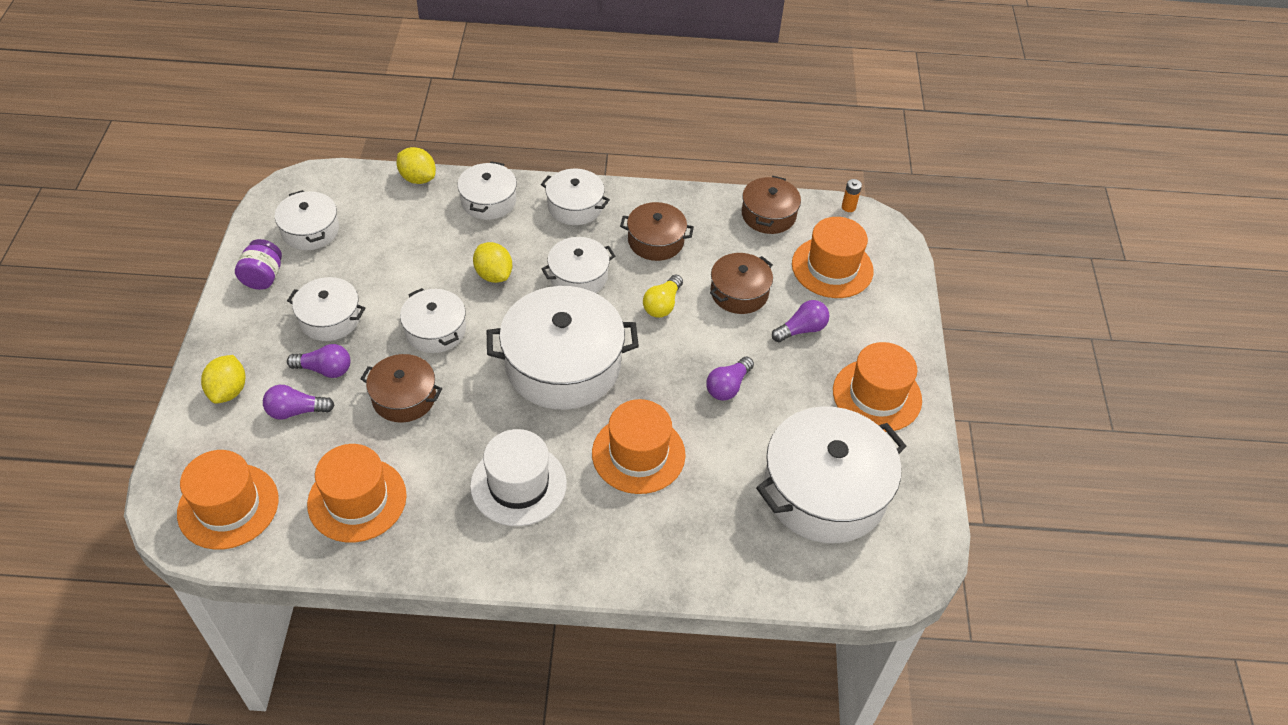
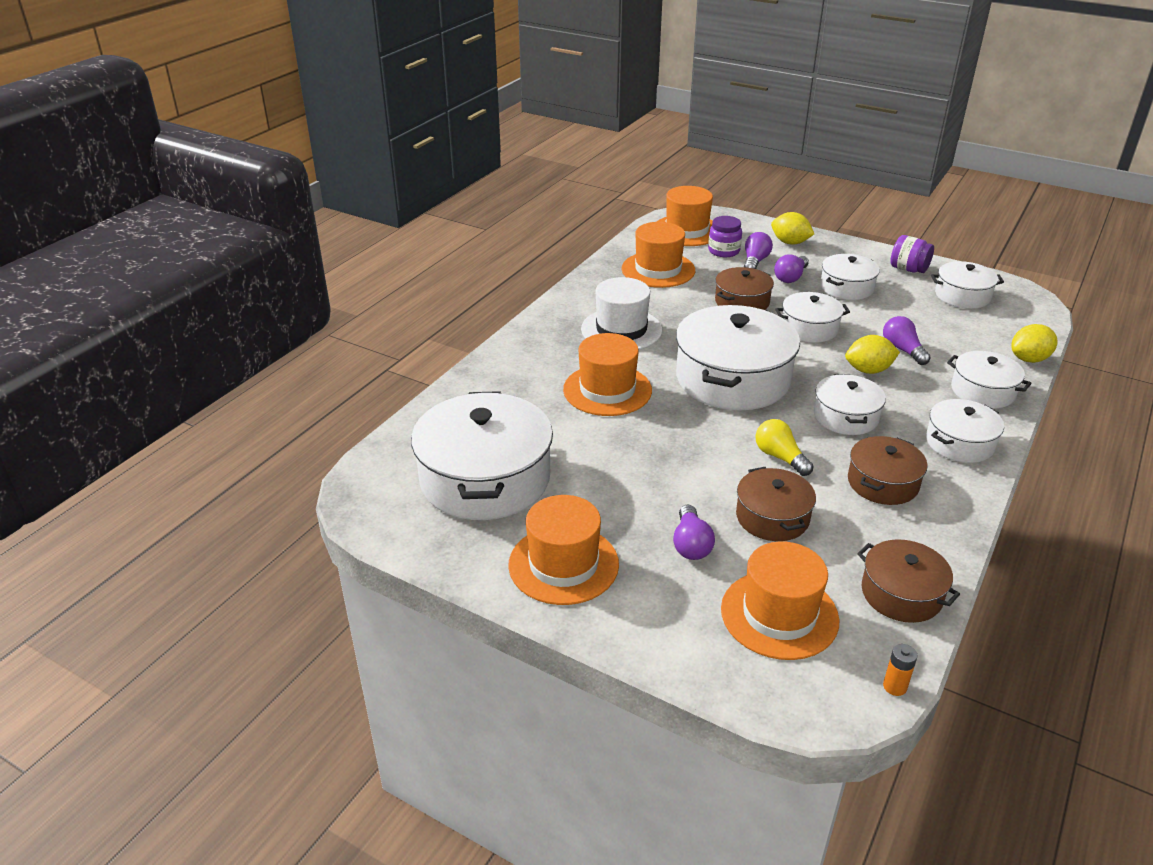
camera: 120 degrees right, 15 degrees down
(277, 449) = (724, 251): none -> purple jar
(728, 386) = (646, 463): purple light bulb -> purple light bulb (902, 350)

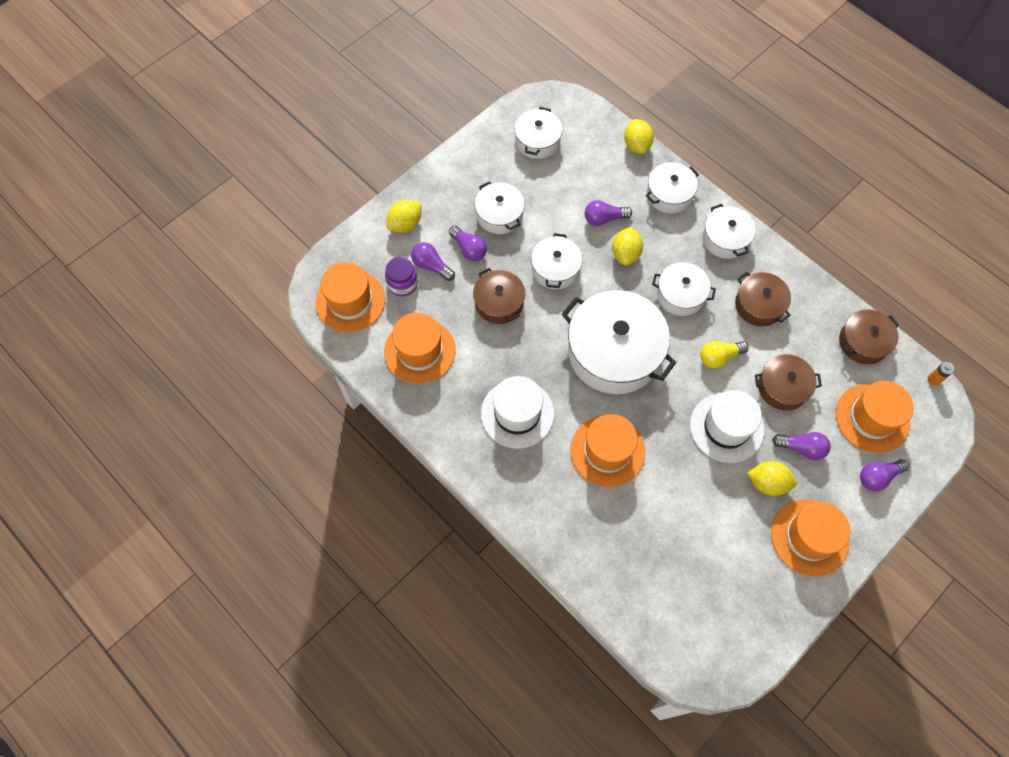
camera: 75 degrees left, 30 degrees up
(485, 479) = (706, 573): white pot -> none
(625, 518) = (767, 483): none -> yellow lemon
(685, 474) = (726, 427): none -> white hat
(685, 629) = (877, 477): none -> purple light bulb
(908, 269) = (483, 157): purple jar -> none

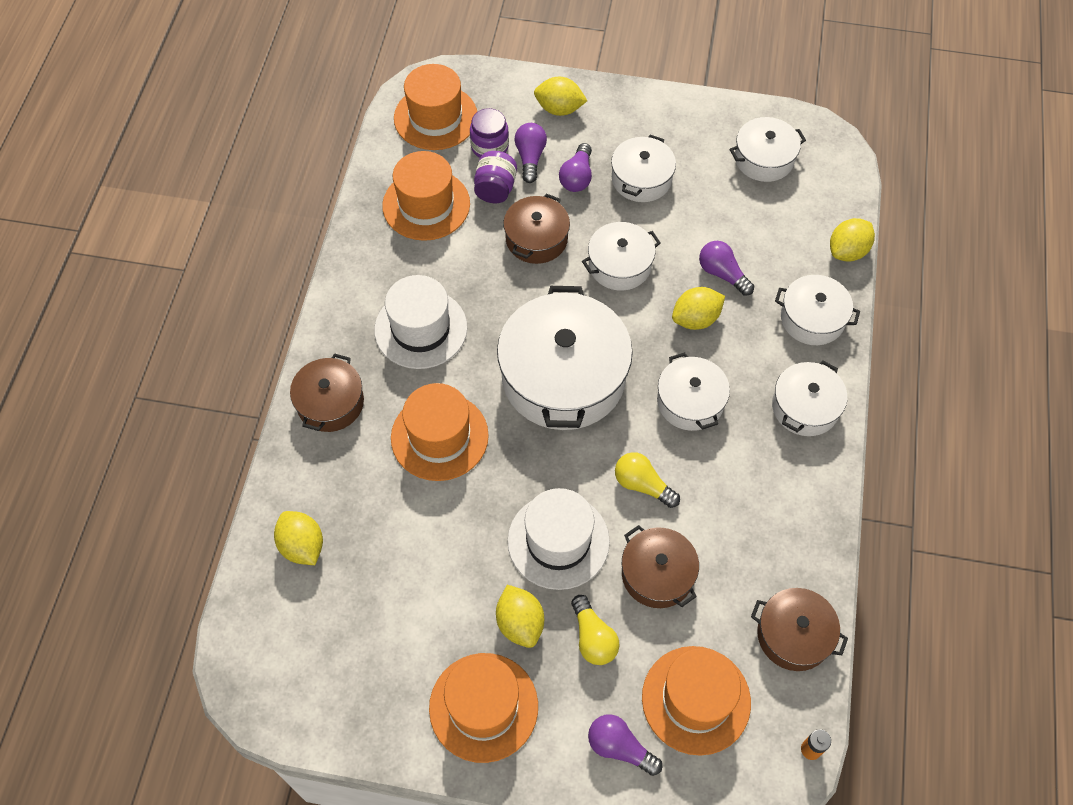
camera: 55 degrees right, 5 degrees down
(440, 302) = (495, 189): none -> purple jar
(632, 583) = (302, 546): none -> yellow lemon
(759, 305) = (746, 490): brown pot -> brown pot (330, 403)
(801, 448) = (593, 638): purple light bulb -> yellow light bulb

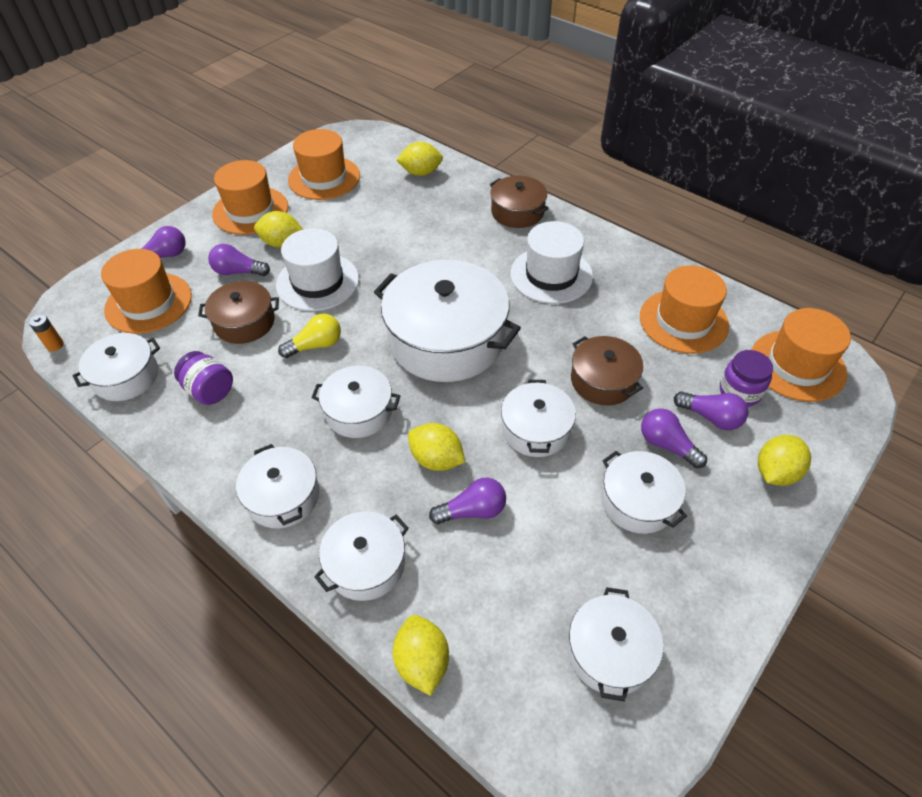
camera: 120 degrees right, 10 degrees down
(439, 436) = (448, 253): orange hat -> orange hat (324, 178)
(495, 189) = (680, 374): purple jar -> purple jar (209, 390)
(593, 638) = (238, 272): yellow light bulb -> purple light bulb
(695, 319) = (436, 459): yellow lemon -> yellow lemon turned 60 degrees counterclockwise
(793, 635) = (126, 377): brown pot -> white pot

